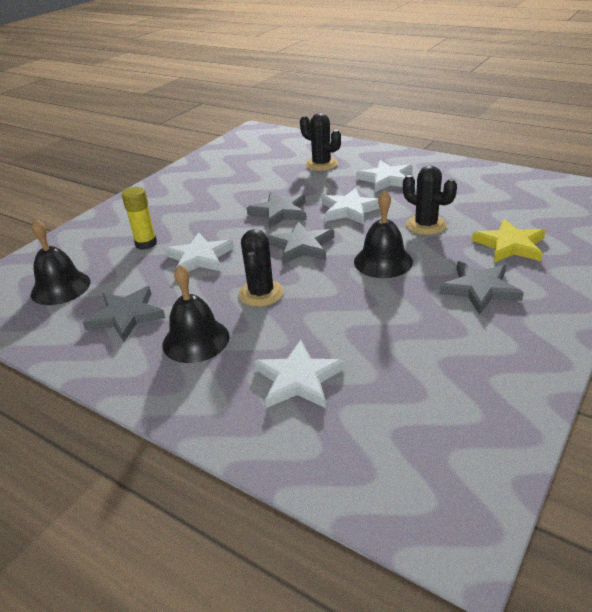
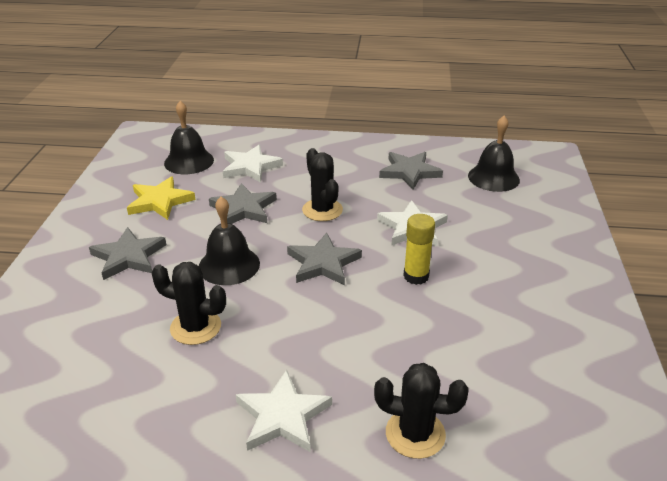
camera: 150 degrees right, 0 degrees up
(146, 244) = (484, 229): yellow glue stick -> yellow glue stick (416, 276)
(196, 340) = (339, 170): black bell -> black bell (189, 161)
(279, 212) = (387, 304): grey star -> grey star (243, 208)
(349, 210) = (303, 331): white star -> none
(510, 245) = (93, 318): yellow star -> yellow star (160, 201)

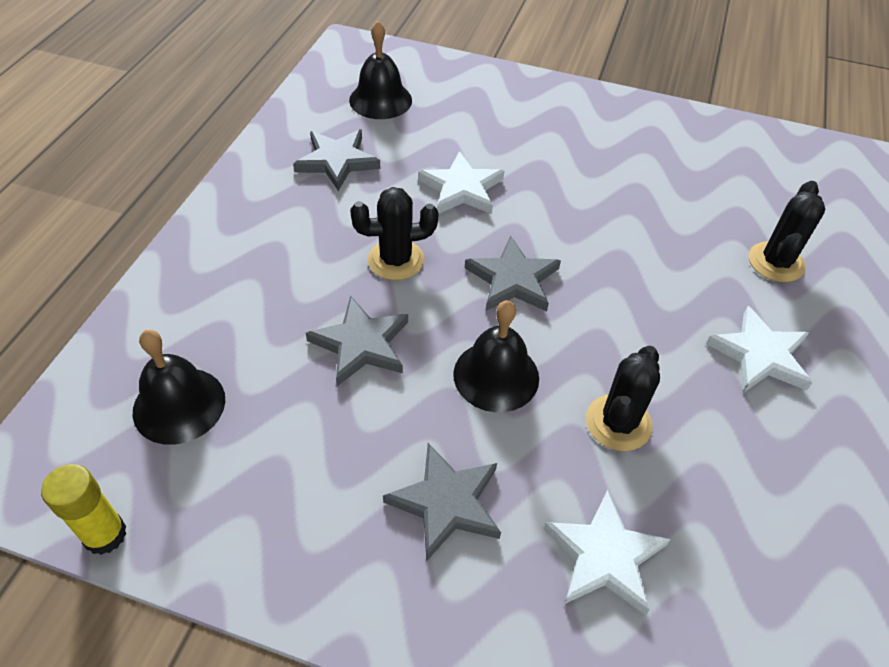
camera: 80 degrees left, 15 degrees up
(160, 201) = (297, 454): yellow star -> none
(250, 167) = (241, 322): white star -> white star (604, 556)
(416, 276) = (553, 208): yellow glue stick -> yellow glue stick (105, 535)

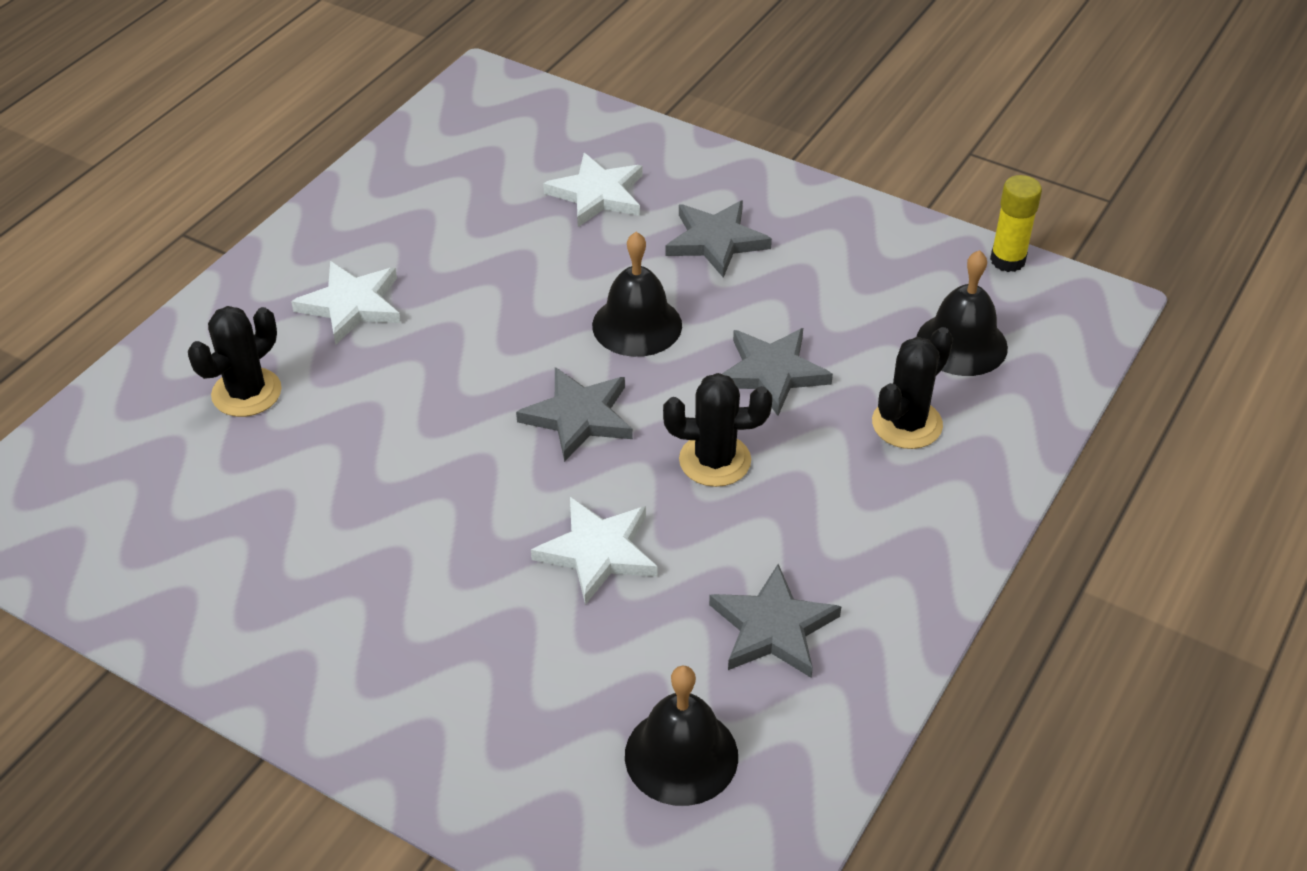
camera: 165 degrees left, 5 degrees down
(618, 423) = (535, 272): black cactus -> black cactus (907, 424)

